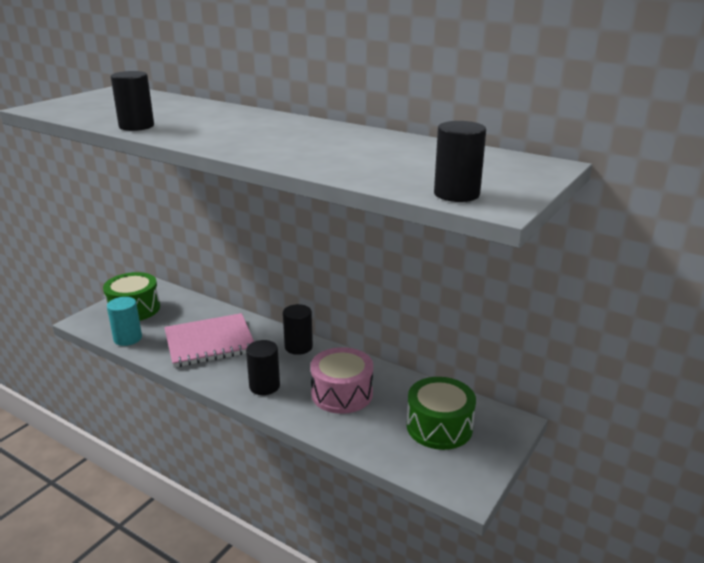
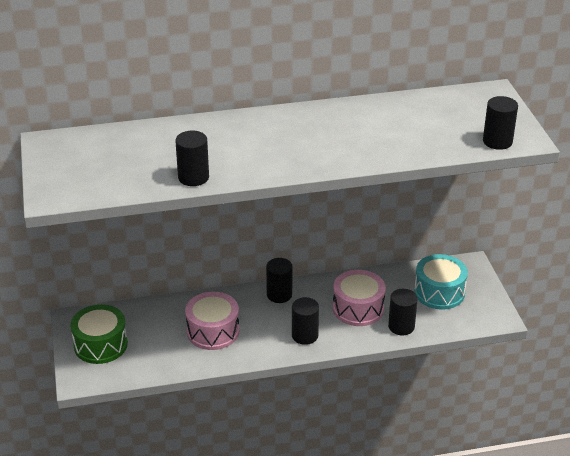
camera: 45 degrees left, 10 degrees up
(128, 338) = (145, 368): turquoise cylinder -> none
(210, 342) = (213, 331): pink notebook -> pink drum
(354, 431) = (401, 326): none -> black cylinder
(439, 427) = (439, 292): green drum -> turquoise drum

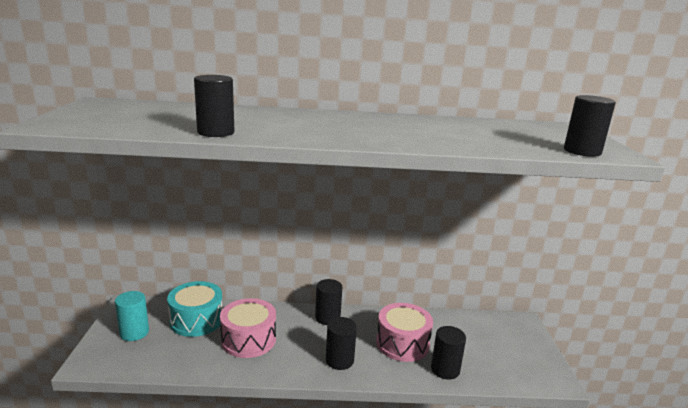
camera: 10 degrees right, 15 degrees down
(100, 345) = (134, 332): green drum -> turquoise cylinder
(439, 292) = (489, 342): turquoise drum -> turquoise drum (196, 320)

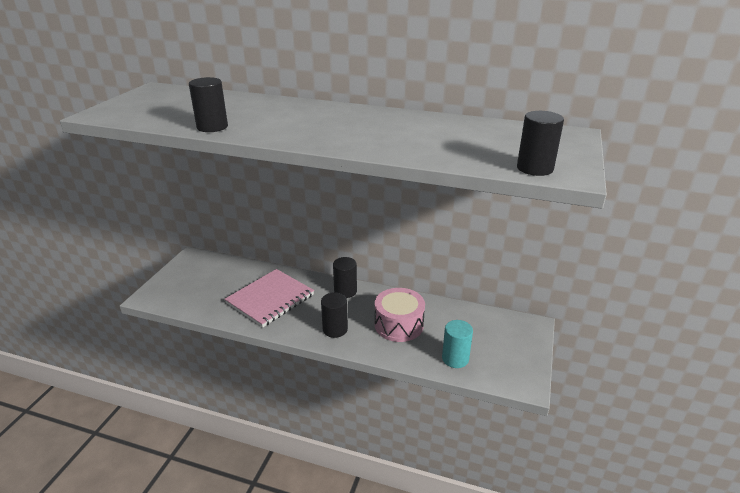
camera: 20 degrees right, 10 degrees up
(134, 332) = (188, 279): turquoise cylinder -> turquoise cylinder (455, 358)
(196, 320) = (238, 276): turquoise drum -> none
(248, 339) = (270, 299): pink drum -> pink notebook
(445, 369) = (423, 354): black cylinder -> none

